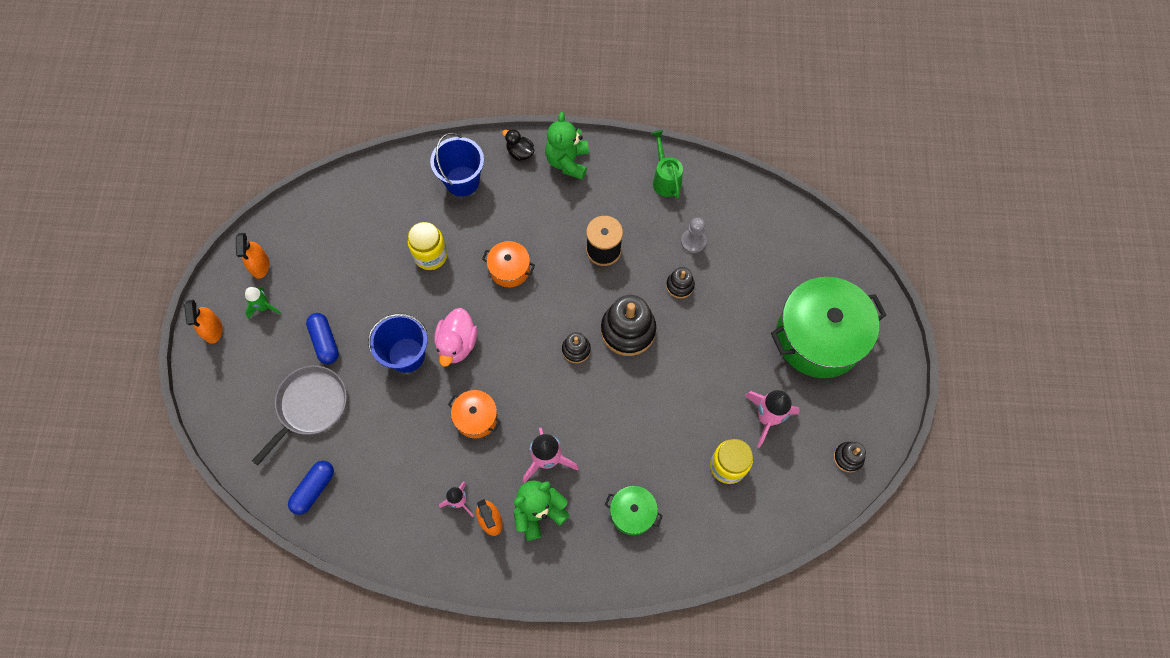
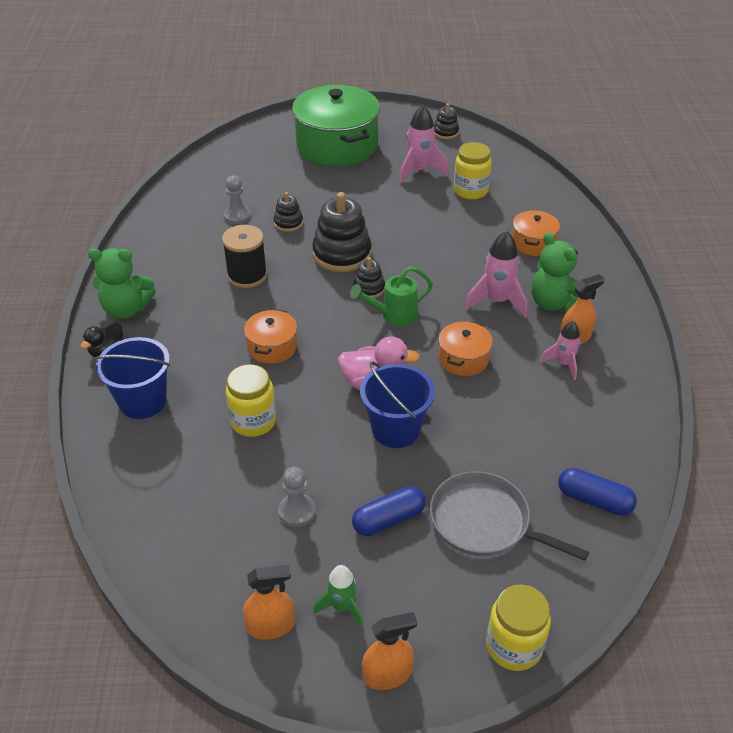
camera: 95 degrees left, 25 degrees down
(213, 407) = (514, 646): none -> yellow jar
(343, 283) = (297, 511): none -> grey pawn
(632, 513) = (533, 243): green pot -> orange pot
(665, 179) = (160, 236): green watering can -> green watering can (394, 315)

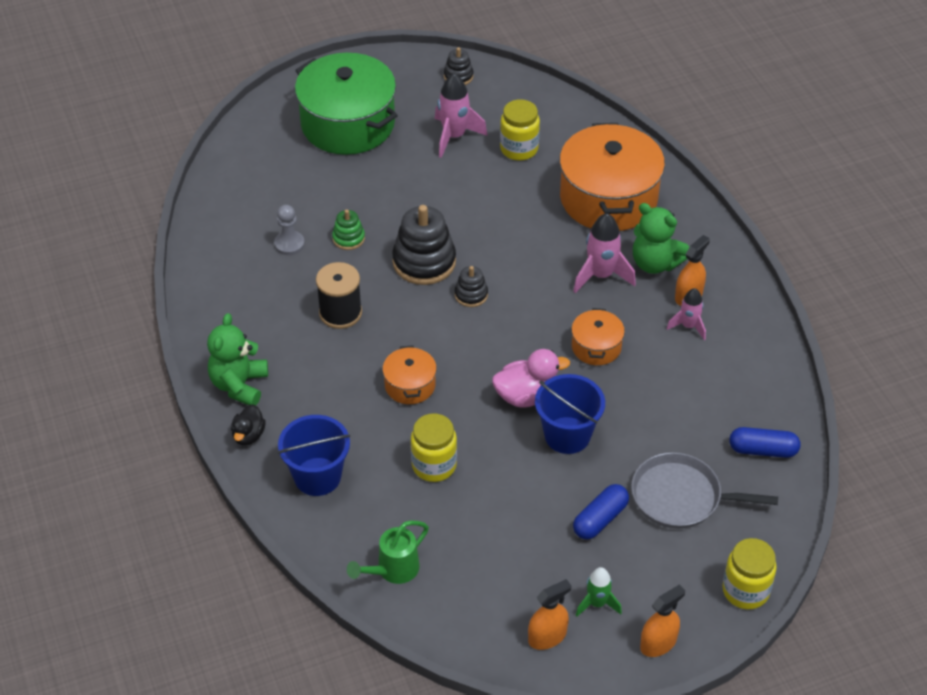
camera: 20 degrees left, 5 degrees up
(126, 309) = (239, 385): green teddy bear -> green teddy bear turned 120 degrees clockwise
(288, 223) = (348, 238): black stacking toy -> green stacking toy
(297, 511) = (518, 536): grey pawn -> none
(394, 315) = (510, 318): green watering can -> green watering can (393, 570)
(533, 243) = (608, 198): orange pot -> orange pot, size x2.12

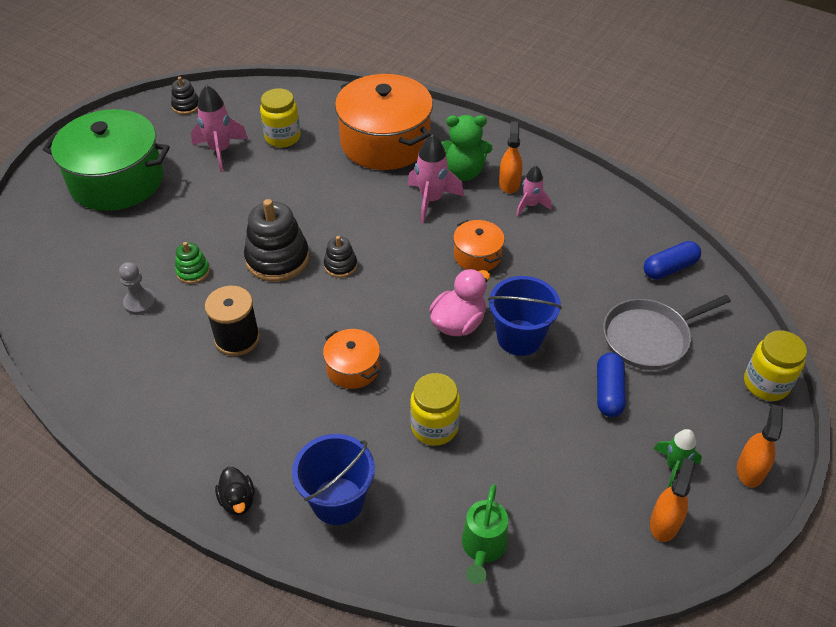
camera: 35 degrees left, 0 degrees up
(239, 385) = (190, 456): green teddy bear -> none

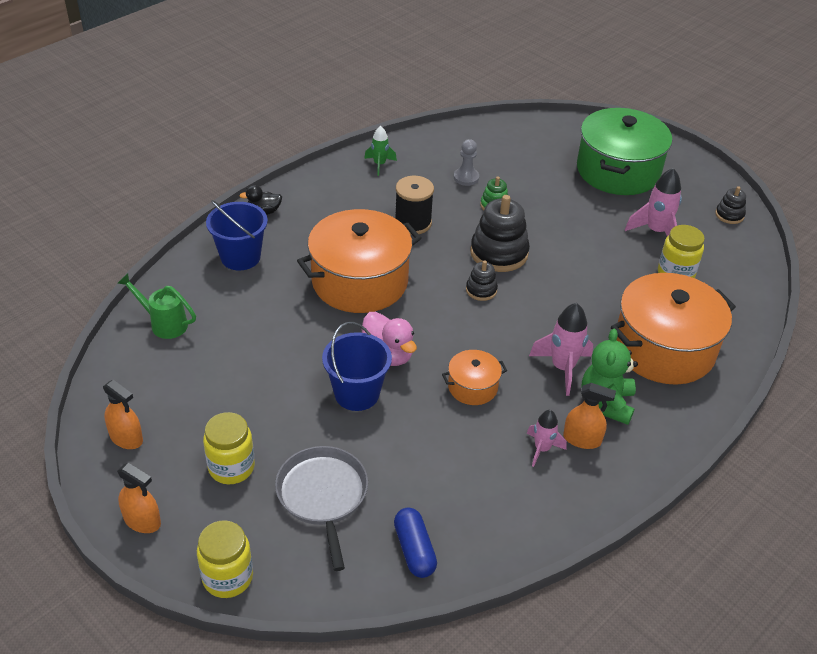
camera: 100 degrees right, 5 degrees down
(353, 368) = (360, 281): orange pot -> orange pot, size x2.12
(434, 427) = (282, 318): yellow jar -> yellow jar (231, 467)
(608, 392) = (270, 441): blue capsule -> none
(674, 466) = (173, 463): green rocket -> green rocket (379, 164)

